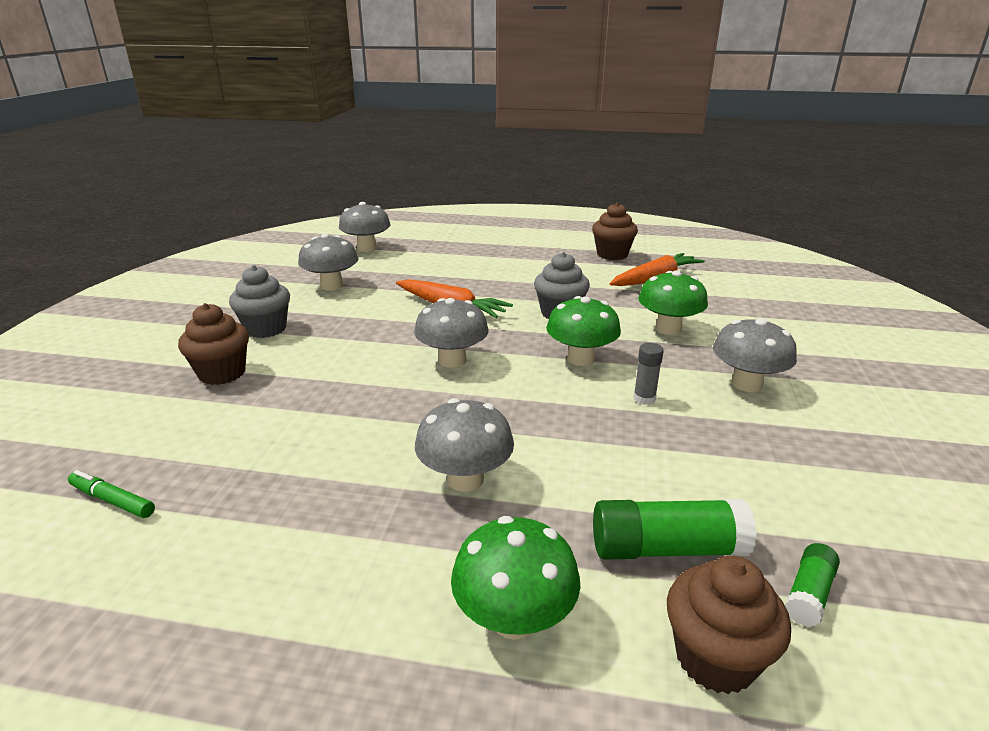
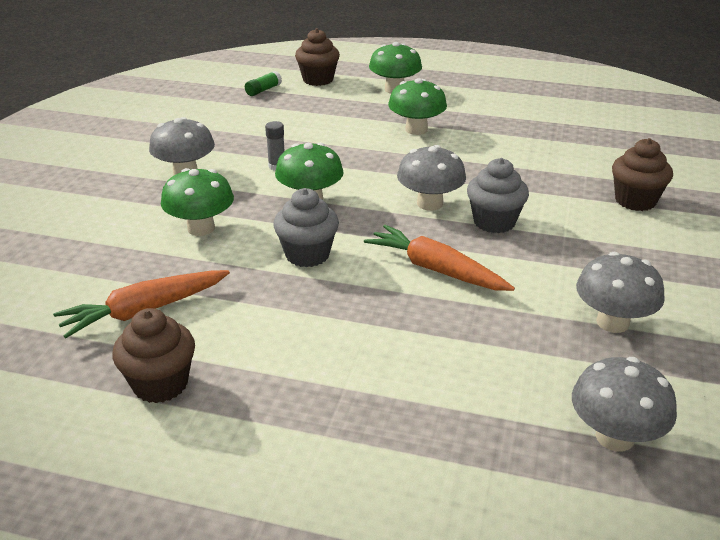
camera: 175 degrees left, 5 degrees up
(113, 500) = (619, 129): green marker -> none
(266, 329) = (640, 248): grey cupcake -> grey cupcake (494, 222)
(465, 479) = (416, 130): grey mushroom -> green mushroom
(666, 548) = (316, 103): green glue stick -> none

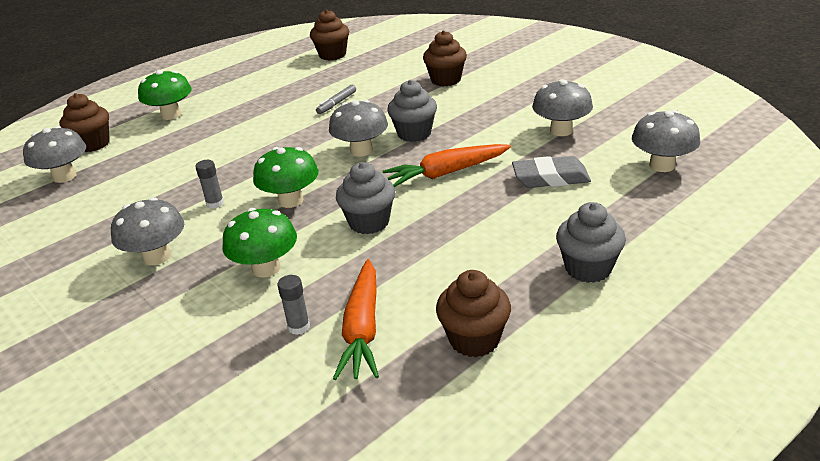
camera: 55 degrees left, 0 degrees up
(131, 276) = (299, 327): none -> grey glue stick
(263, 90) = (64, 176): green glue stick -> grey mushroom
(327, 431) = (588, 268): none -> grey cupcake
(416, 130) = (249, 125): green mushroom -> none
(492, 347) = (550, 178): none -> grey eraser
(505, 156) = (336, 103): none -> grey marker
(601, 116) = (332, 55): none -> brown cupcake

